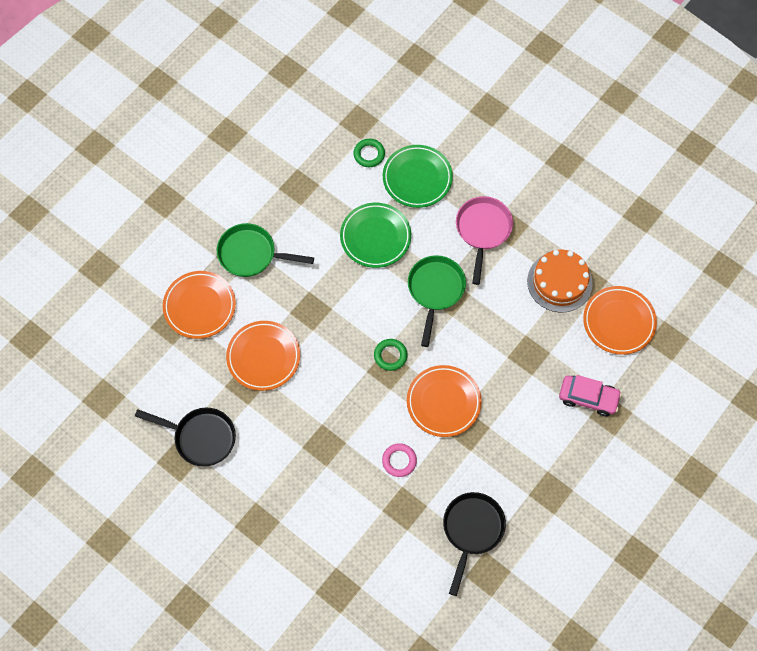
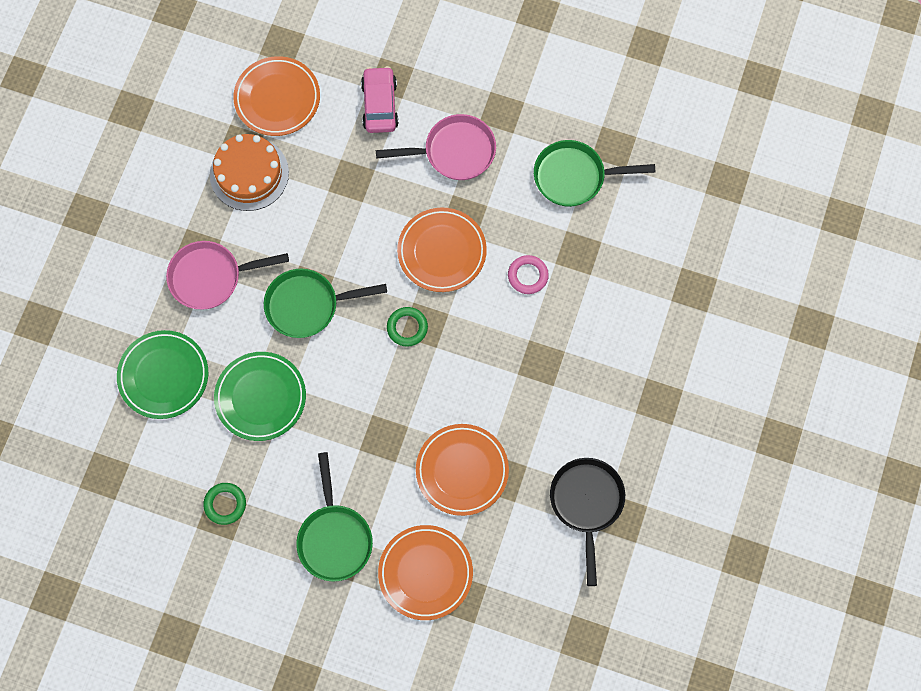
camera: 110 degrees left, 5 degrees up
(369, 154) = (148, 445): green ring -> green ring (225, 504)
(472, 530) = (574, 177): black pan -> green pan
(527, 442) = (454, 152): none -> pink pan

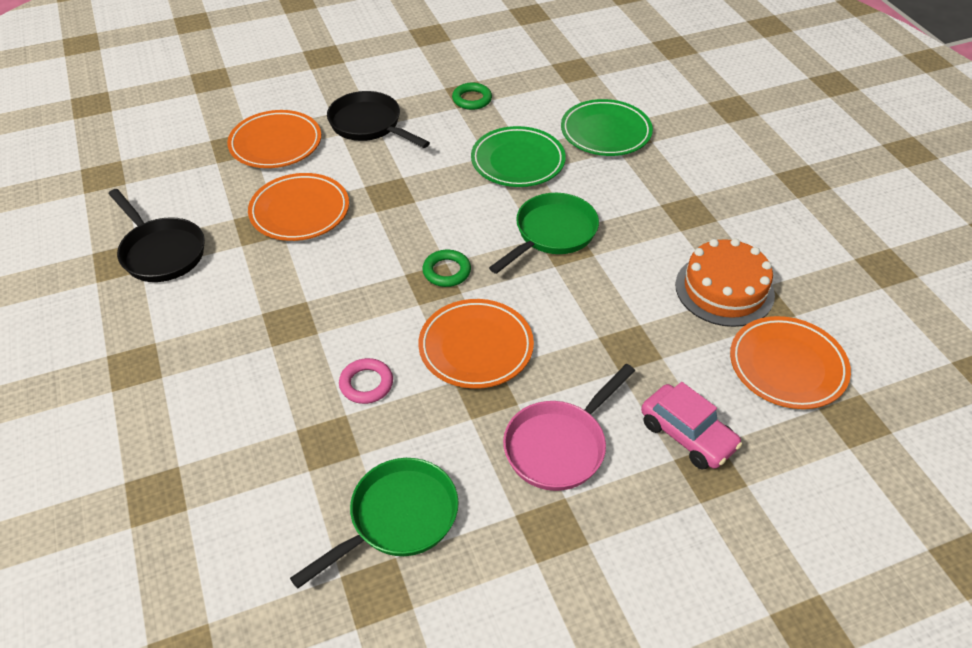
camera: 140 degrees right, 25 degrees down
(211, 277) = (653, 203): pink pan -> none
(334, 538) = (369, 125): green pan -> black pan

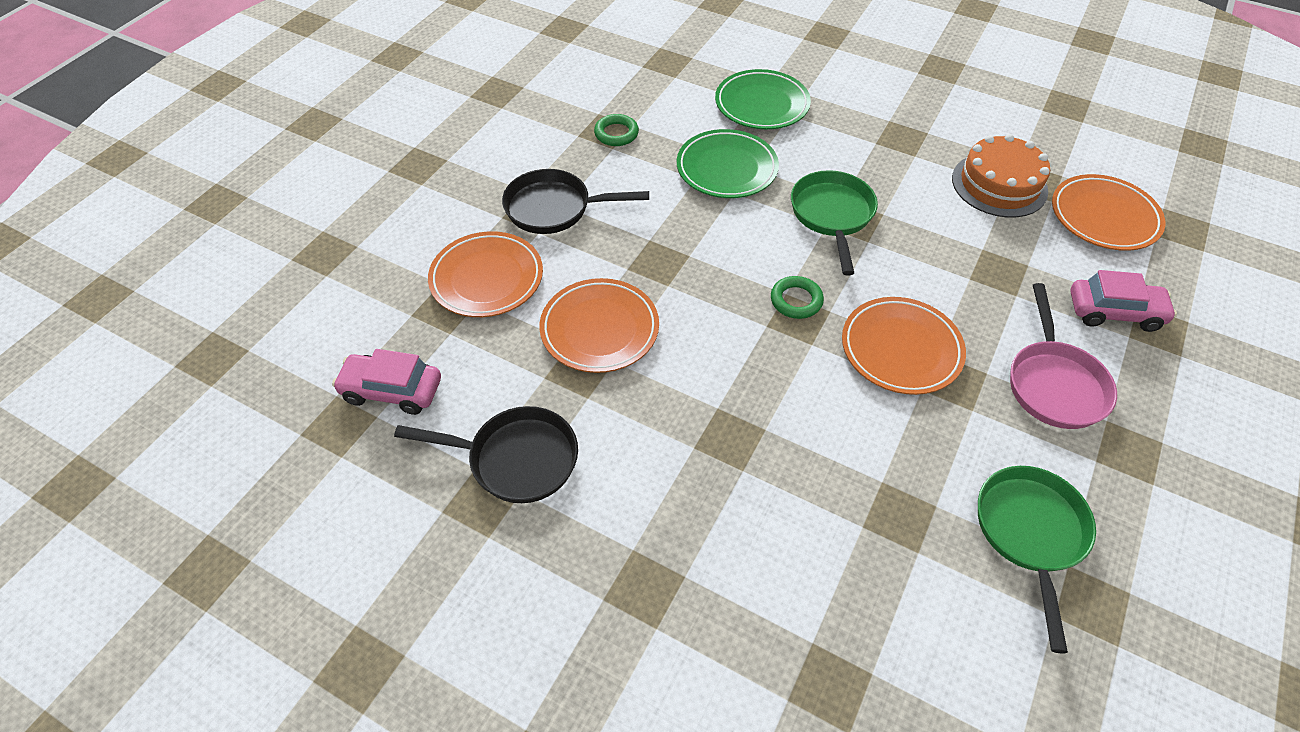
camera: 40 degrees left, 5 degrees up
(149, 174) = (392, 390): none -> pink car
(366, 384) = (863, 443): pink ring -> none

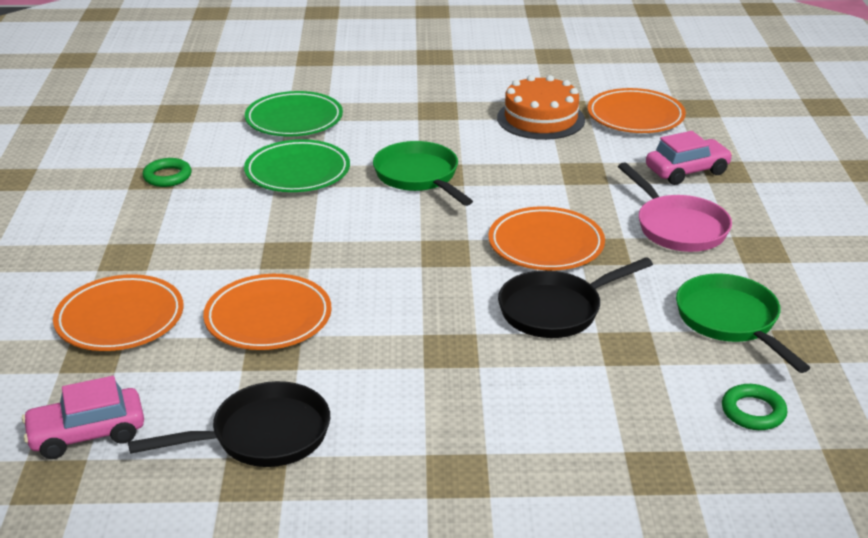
camera: 30 degrees left, 20 degrees down
(554, 208) = (148, 247): black pan -> black pan (555, 310)
(796, 300) = (433, 241): green ring -> green ring (753, 412)

